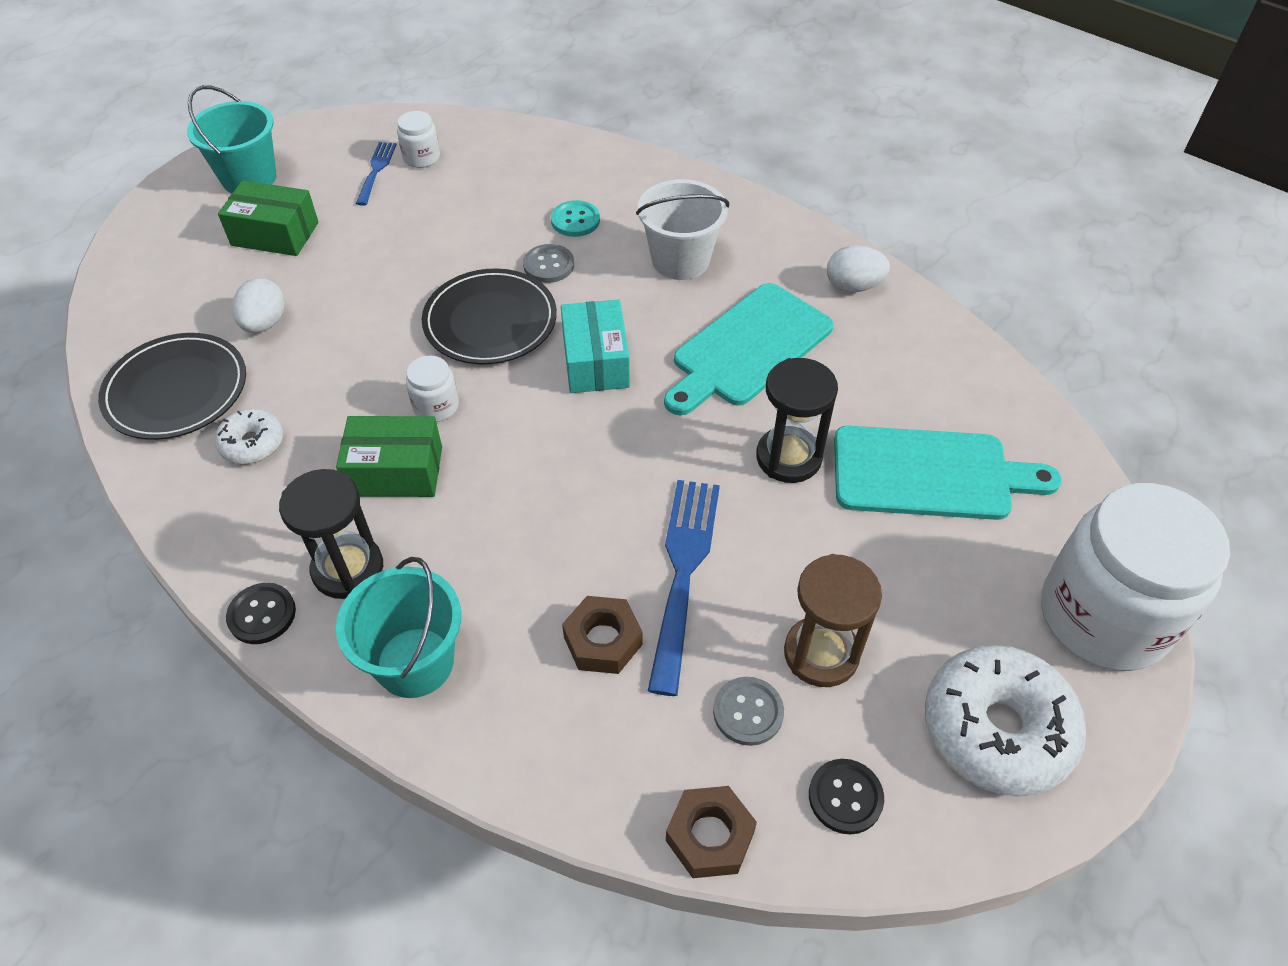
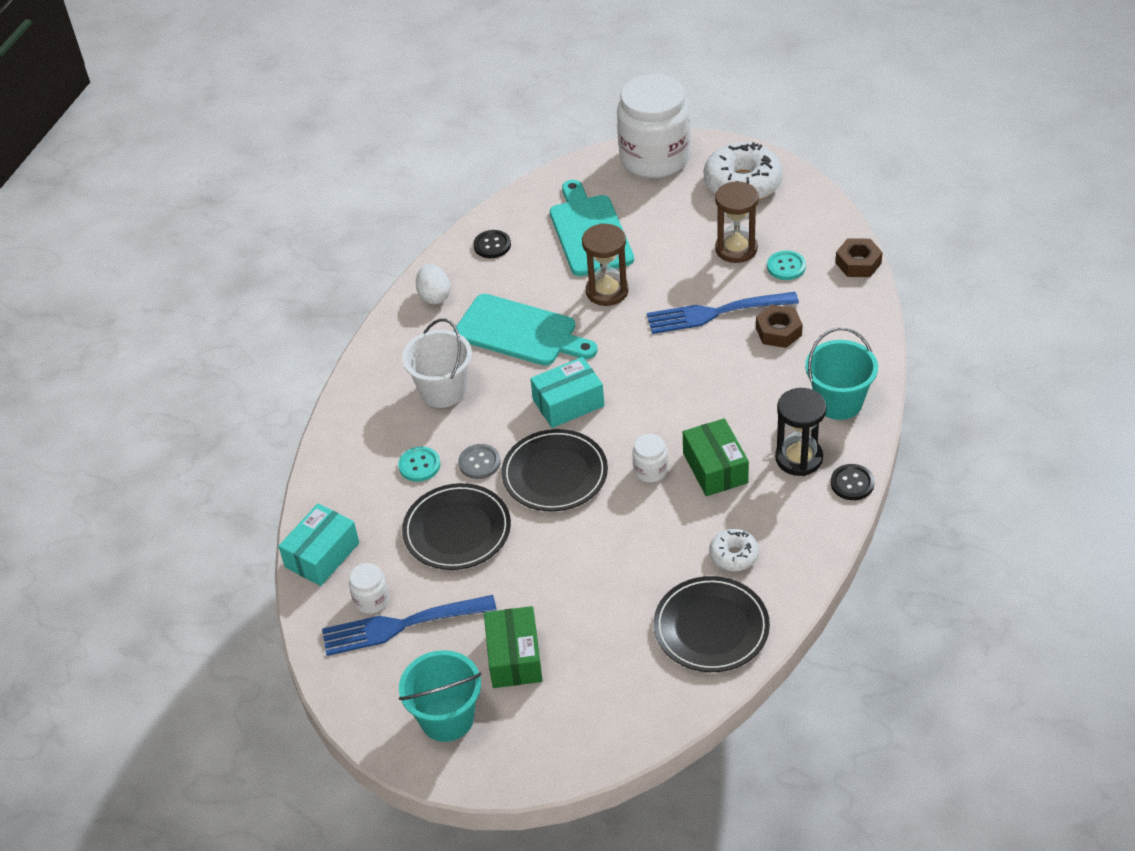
camera: 105 degrees left, 5 degrees down
(265, 323) = (619, 609): white egg -> none
(376, 171) = (402, 625): blue fork -> blue fork, size x1.80
(465, 229) = (457, 530): none -> black plate
(501, 137) = (322, 555): none -> turquoise box
(748, 712) = (786, 266): grey button -> turquoise button
(788, 457) = (607, 291): black hourglass -> brown hourglass
(845, 797) = (809, 224): black button -> black button (492, 245)

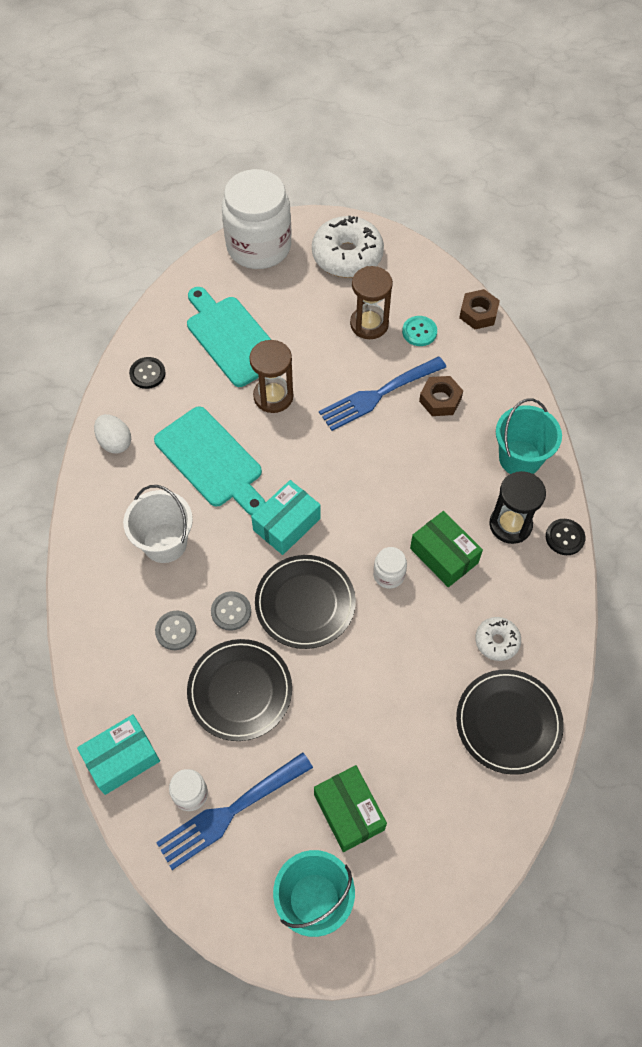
camera: 25 degrees left, 15 degrees up
(322, 555) = (122, 758): turquoise box -> turquoise box turned 45 degrees clockwise
(419, 465) = (176, 631): turquoise button -> grey button
(520, 332) = (211, 460): turquoise cutting board -> turquoise cutting board turned 45 degrees clockwise

